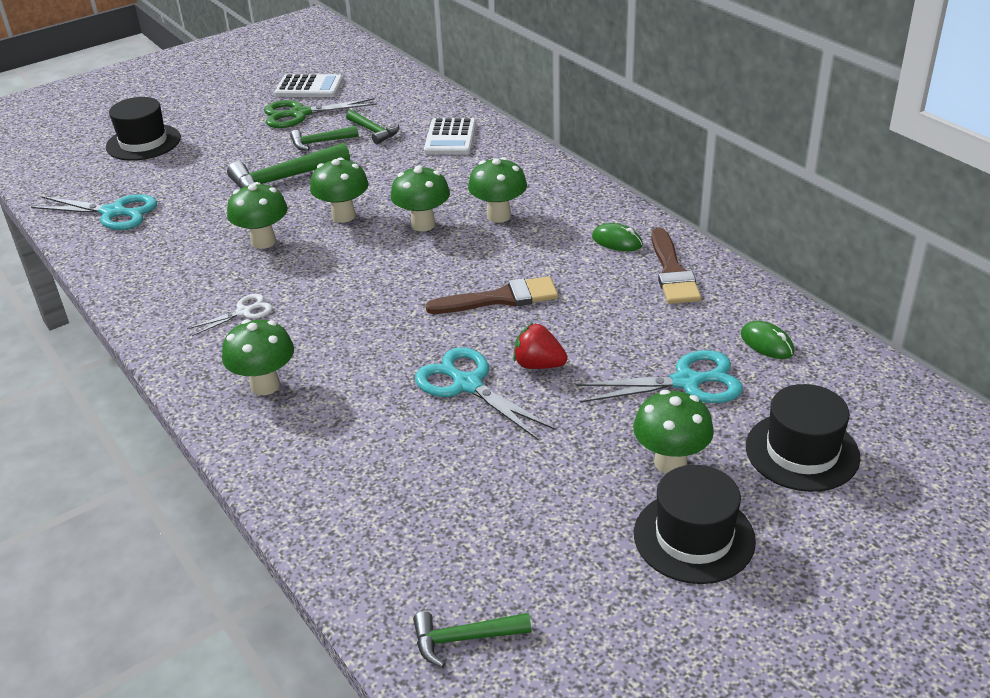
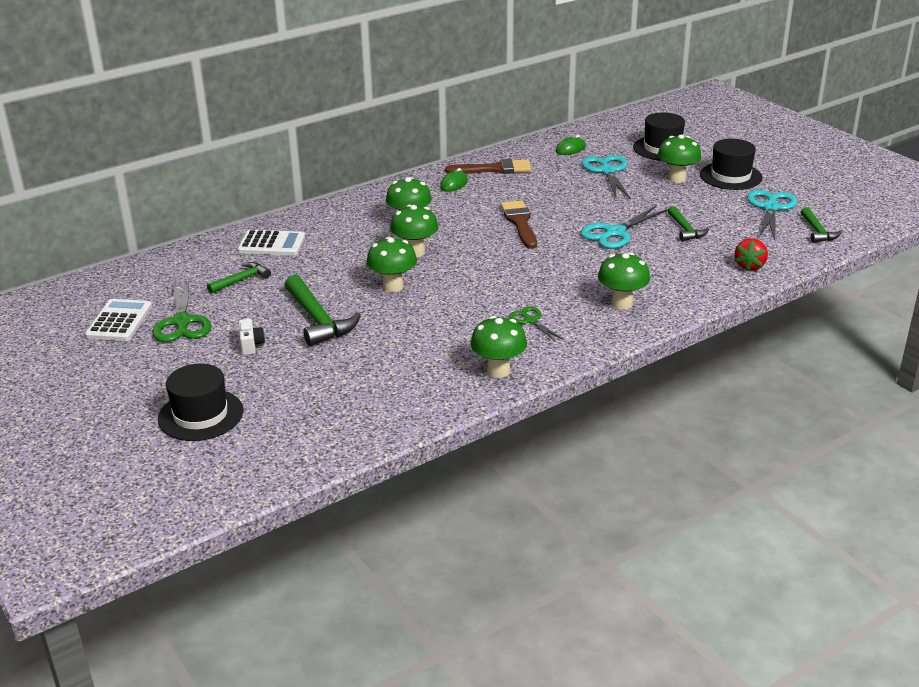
camera: 90 degrees left, 5 degrees down
(114, 212) = (353, 411): turquoise scissors -> turquoise scissors (770, 208)
(244, 312) = (531, 320): white scissors -> green scissors
(248, 151) = (251, 345): none -> white camera
(263, 242) = (427, 321): green mushroom -> green mushroom (498, 371)
(320, 142) = (251, 306): green hammer -> green hammer (685, 230)
(538, 365) = (593, 211): red strawberry -> red strawberry (750, 266)

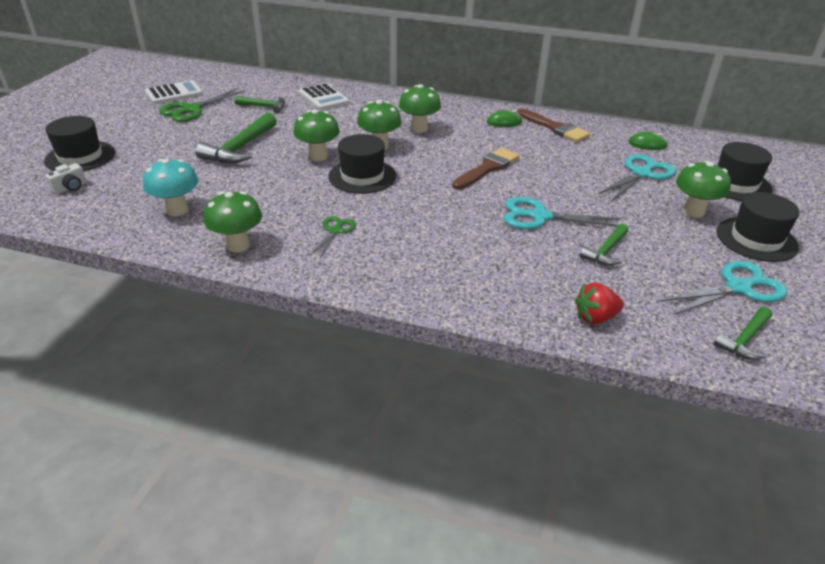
camera: 50 degrees right, 5 degrees up
(251, 345) = (183, 139): white camera -> white camera (70, 188)
(398, 385) = (177, 210): none -> turquoise mushroom
(458, 279) = (362, 176): none -> black hat
(622, 303) = (419, 266): green mushroom -> none

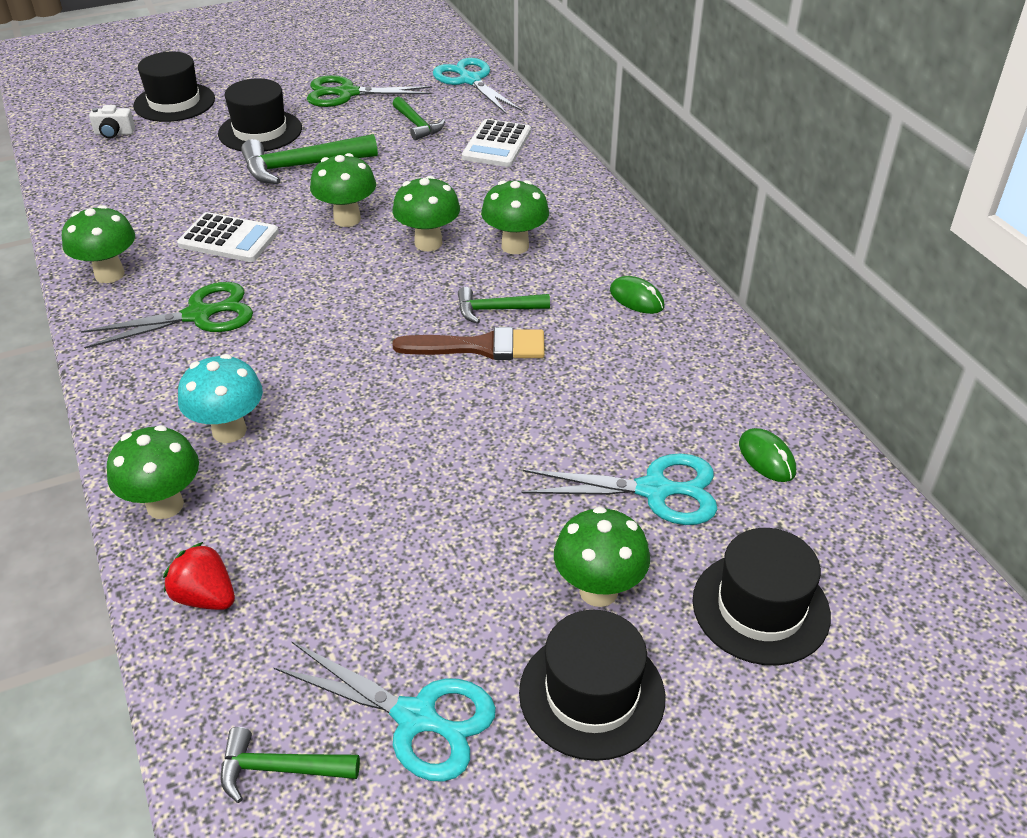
camera: 50 degrees right, 5 degrees up
(174, 93) = (368, 64): white calculator -> white calculator (228, 239)
(177, 210) = (137, 206): turquoise mushroom -> turquoise mushroom (229, 431)
(335, 231) = (199, 315): green scissors -> green scissors, size x1.73
(362, 176) = (339, 270): black hat -> black hat (260, 131)
(501, 304) = (165, 505): none -> green mushroom
(539, 216) = (404, 446): turquoise scissors -> turquoise scissors (470, 80)
(554, 128) = (687, 348): brown brush -> none
(605, 251) = (377, 543): green hammer -> green hammer (496, 310)

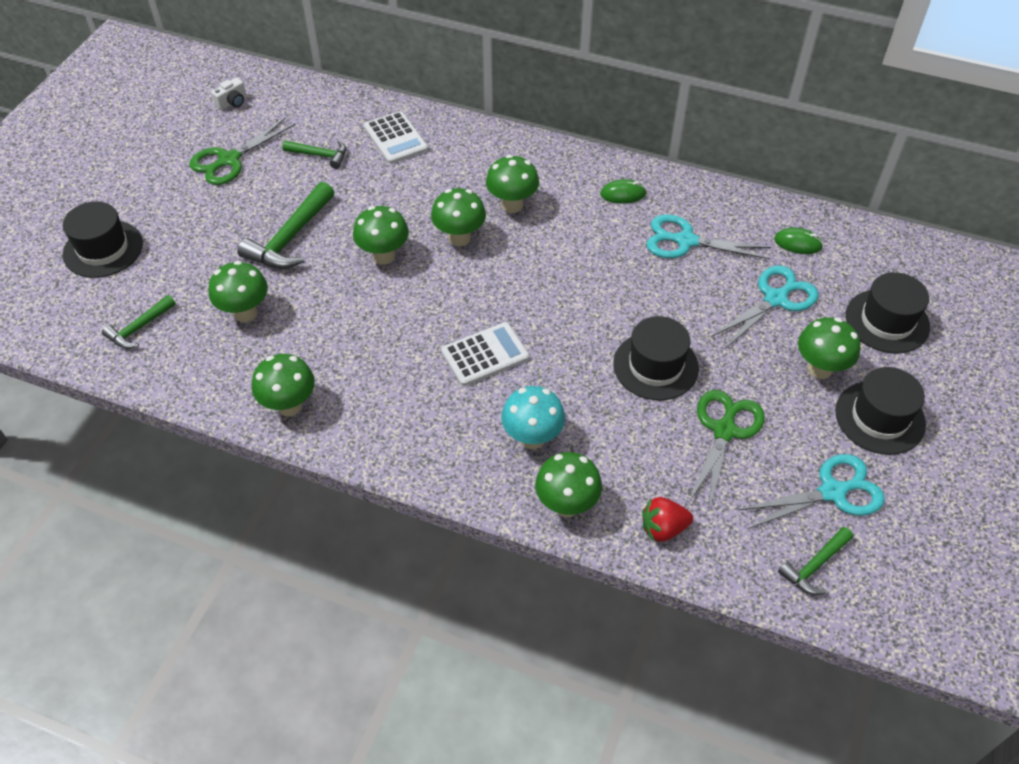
camera: 45 degrees left, 10 degrees up
(114, 133) = (98, 304): white camera -> white camera (232, 102)
(188, 195) = (245, 313): none -> green mushroom
(199, 315) = (397, 386): green scissors -> green scissors (724, 430)
(228, 239) = (328, 323): white calculator -> white calculator (485, 355)
(260, 131) = (214, 230): black hat -> black hat (655, 366)
(470, 80) = (302, 97): turquoise scissors -> turquoise scissors (685, 241)
(480, 347) = (587, 283): brown brush -> none
(496, 310) = (562, 254): green hammer -> green hammer (139, 328)

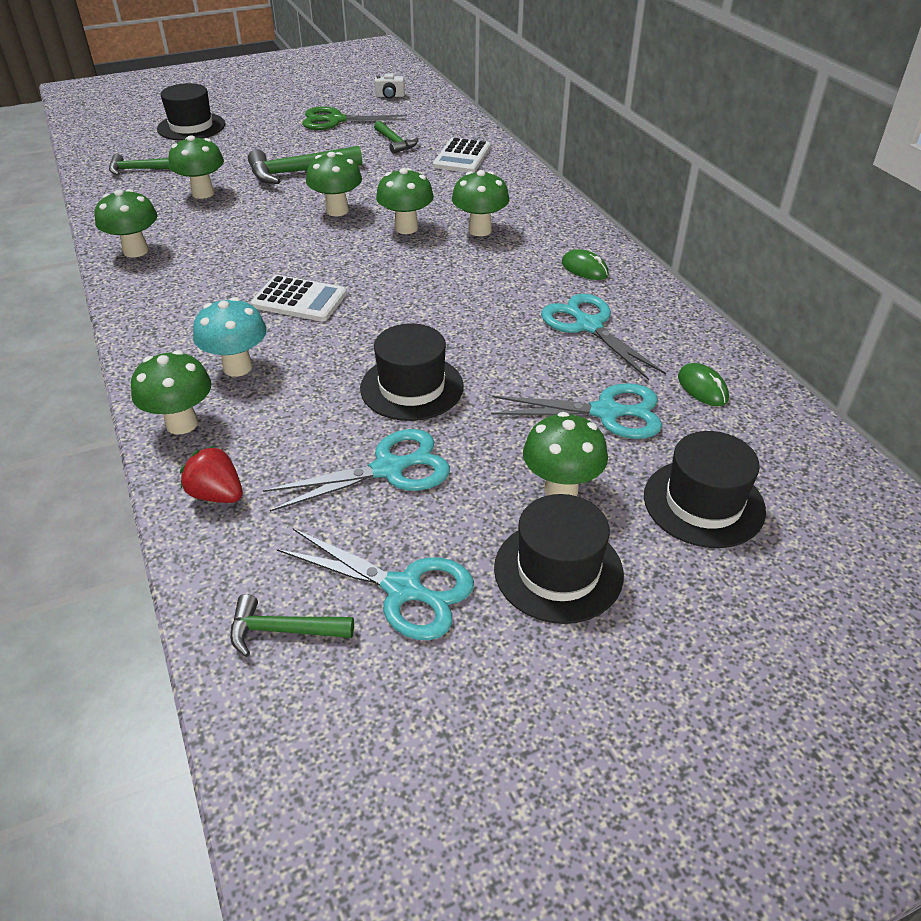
camera: 45 degrees right, 10 degrees down
(724, 430) = (389, 469): green scissors -> turquoise scissors

